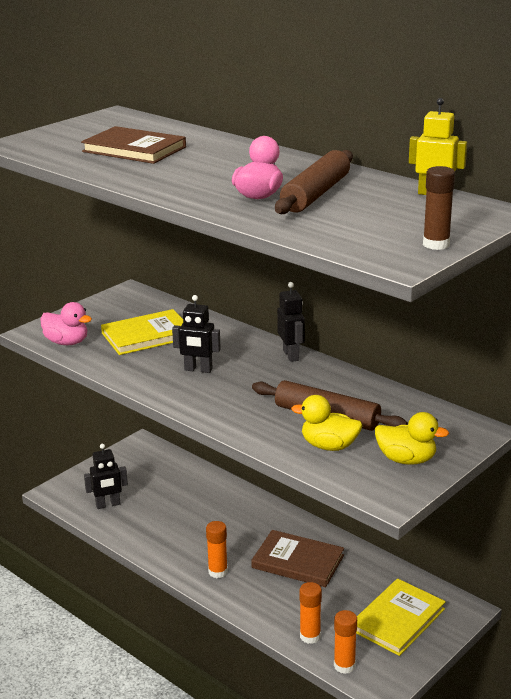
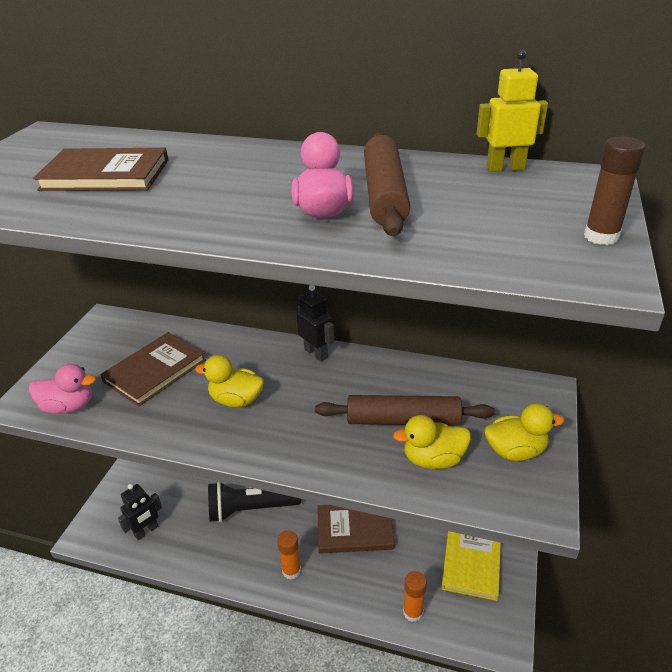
camera: 25 degrees left, 10 degrees up
(147, 335) = (155, 371): yellow book -> brown book
(198, 370) = (236, 400): black robot -> yellow duck
(210, 517) = (251, 509): none -> black flashlight
(344, 666) = (460, 634): orange glue stick -> none

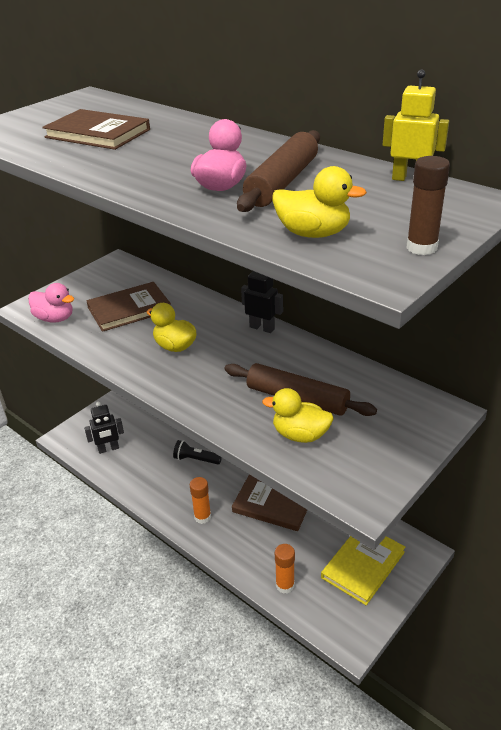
camera: 25 degrees right, 0 degrees up
(251, 509) = (196, 459): black flashlight -> black flashlight, size x0.57
(316, 353) = (262, 328): black robot -> black robot turned 45 degrees counterclockwise
(515, 451) = (377, 450): yellow duck -> yellow duck (313, 233)

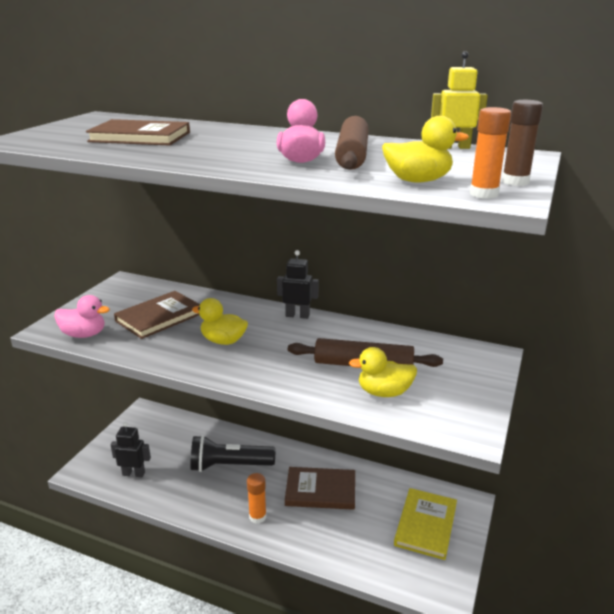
camera: 20 degrees left, 10 degrees down
(108, 449) = (134, 474): black robot -> black robot turned 135 degrees counterclockwise
(196, 459) = (229, 466): black flashlight -> black flashlight, size x1.76
(285, 585) = (364, 561): orange glue stick -> orange glue stick (484, 194)

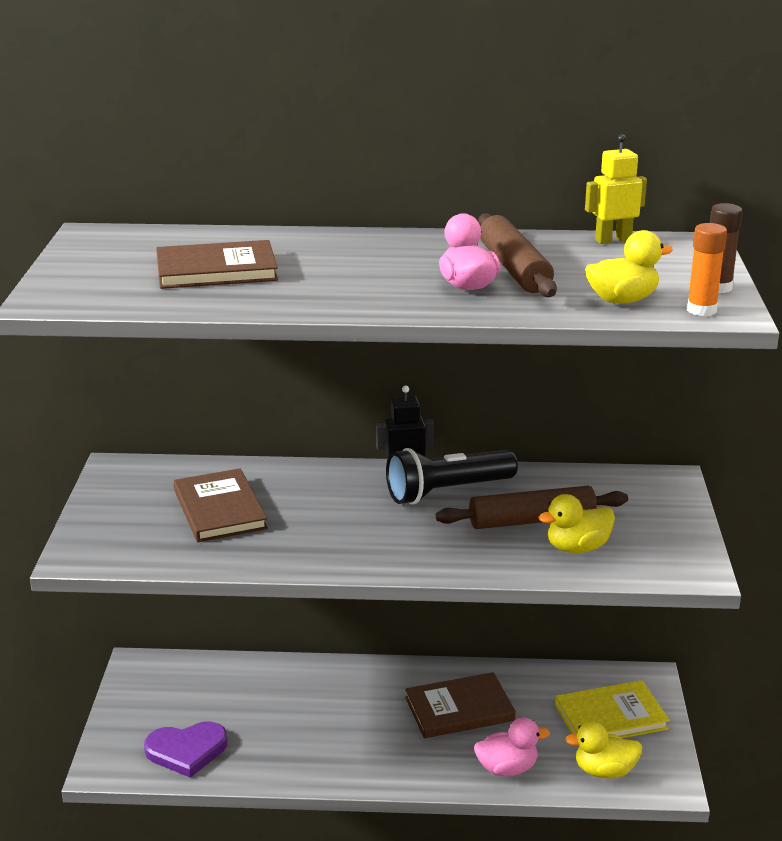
camera: 20 degrees left, 0 degrees up
(84, 334) = (136, 553): pink duck -> pink duck (507, 768)
(134, 474) = (186, 750): black robot -> purple heart
(159, 317) = (219, 509): brown book -> brown book turned 45 degrees counterclockwise
(223, 341) = (336, 525): yellow duck -> yellow duck (604, 771)
(229, 466) = (317, 708): black flashlight -> black flashlight (447, 492)
(257, 517) = (396, 760): orange glue stick -> none
(425, 525) = (610, 717): yellow book -> yellow book turned 75 degrees clockwise

